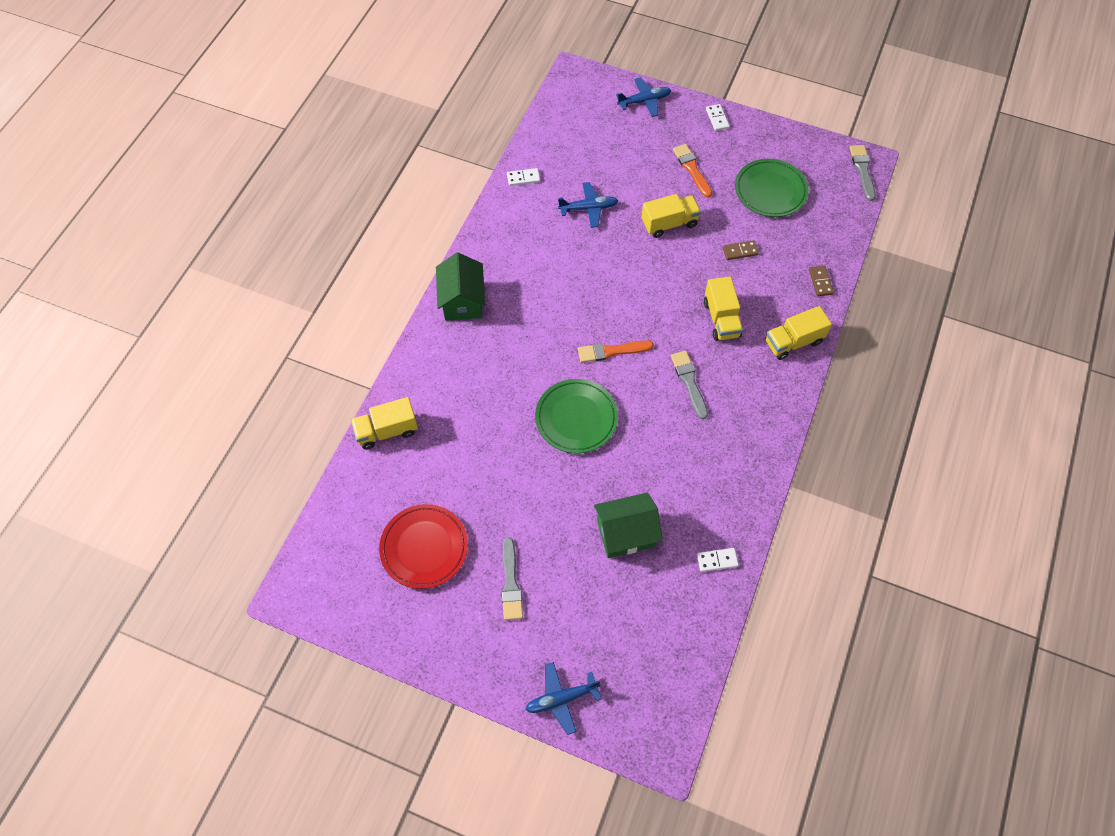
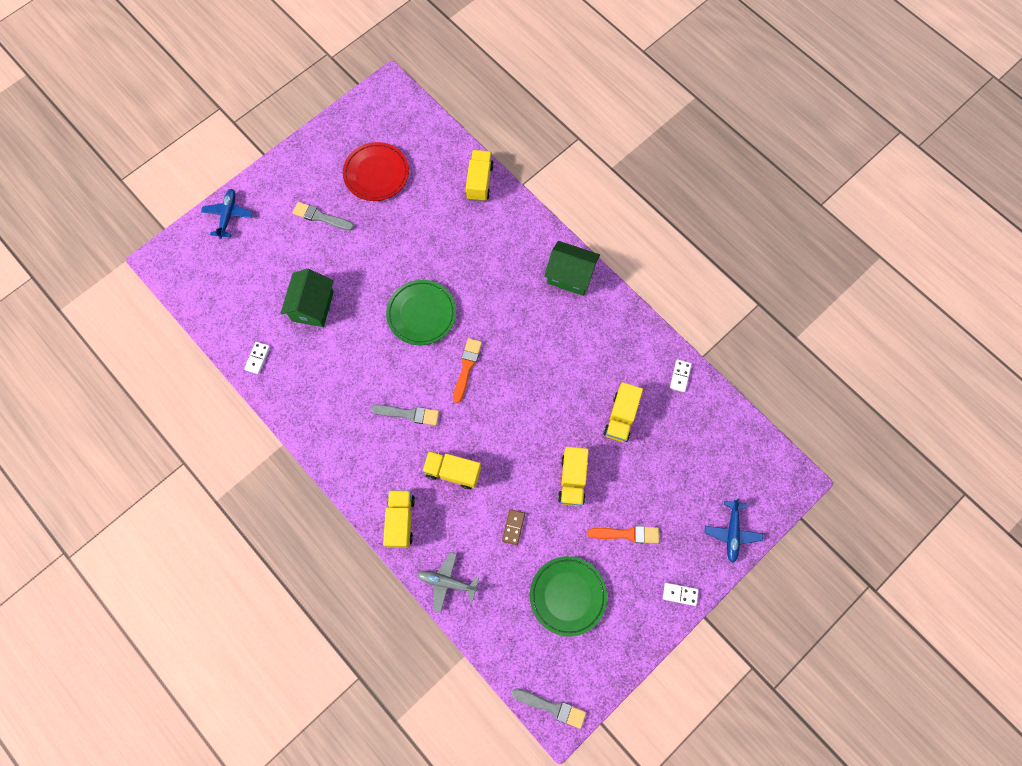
camera: 115 degrees right, 10 degrees up
(588, 208) = (621, 417): blue plane -> yellow truck
(820, 282) = (447, 582): brown domino -> grey plane

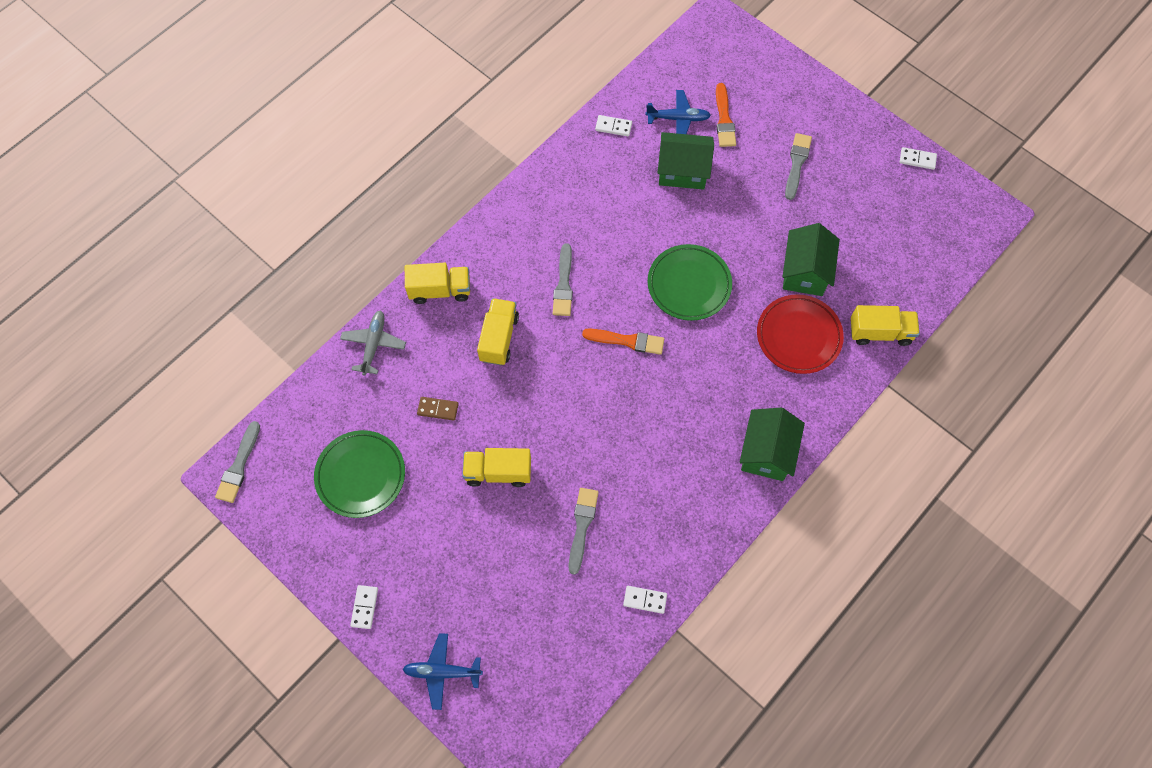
camera: 85 degrees right, 5 degrees down
(228, 215) = (781, 72): blue plane -> blue plane (678, 119)
(332, 129) = (917, 159): none -> white domino
(376, 174) = (866, 215): red plate -> red plate (798, 336)
(421, 226) = (805, 272): none -> green house
(621, 417) = (582, 526): yellow truck -> grey brush
(627, 534) = (435, 540): orange brush -> orange brush (724, 119)

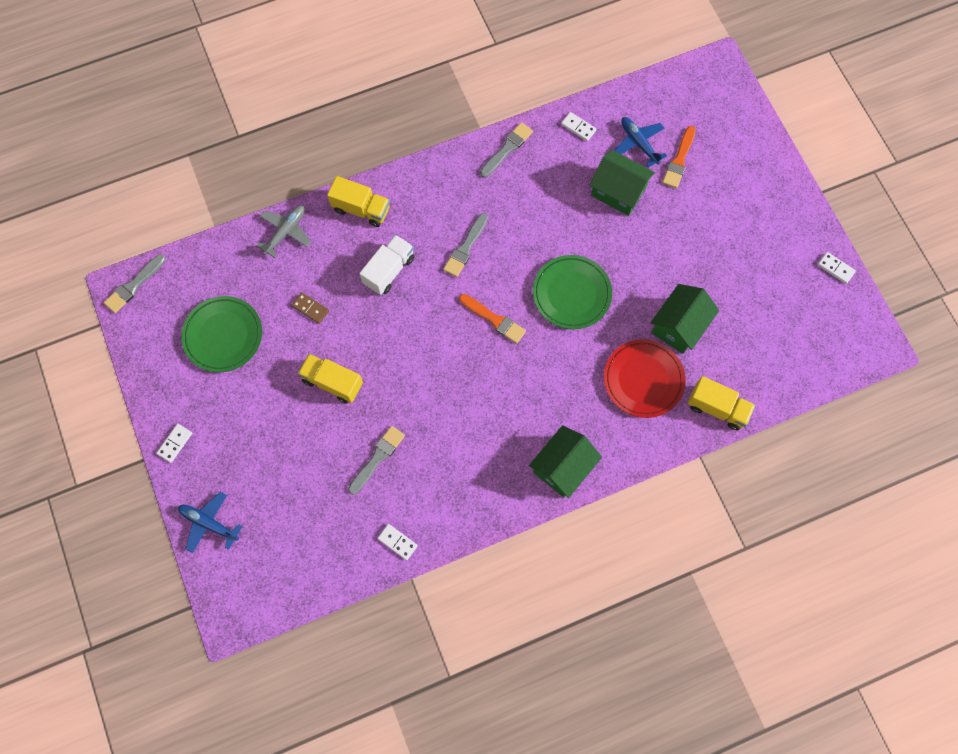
camera: 25 degrees right, 5 degrees up
(499, 338) = (389, 270): yellow truck -> white truck
(678, 119) = (638, 143): blue plane -> blue plane turned 150 degrees counterclockwise
(797, 164) = (723, 227): grey brush -> grey brush (507, 149)

